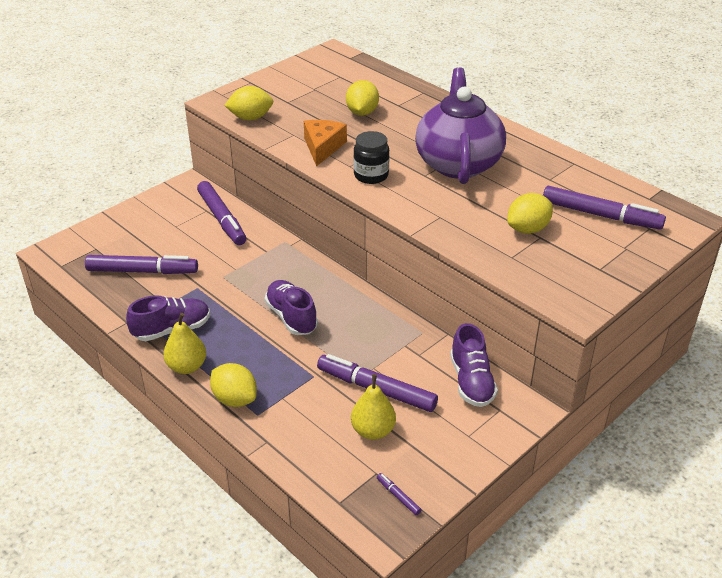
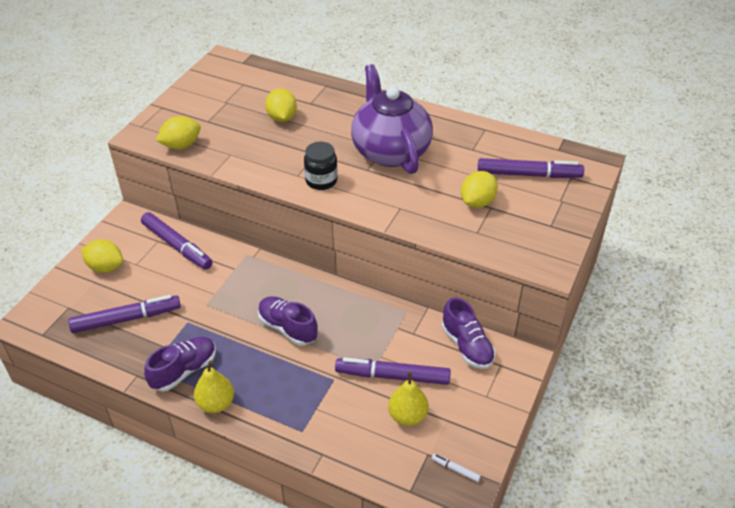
camera: 20 degrees left, 5 degrees up
(235, 399) = (275, 422): yellow lemon -> yellow lemon (105, 267)
(322, 147) = (264, 162): orange cheese -> none
(398, 496) = (455, 469): purple marker -> white marker

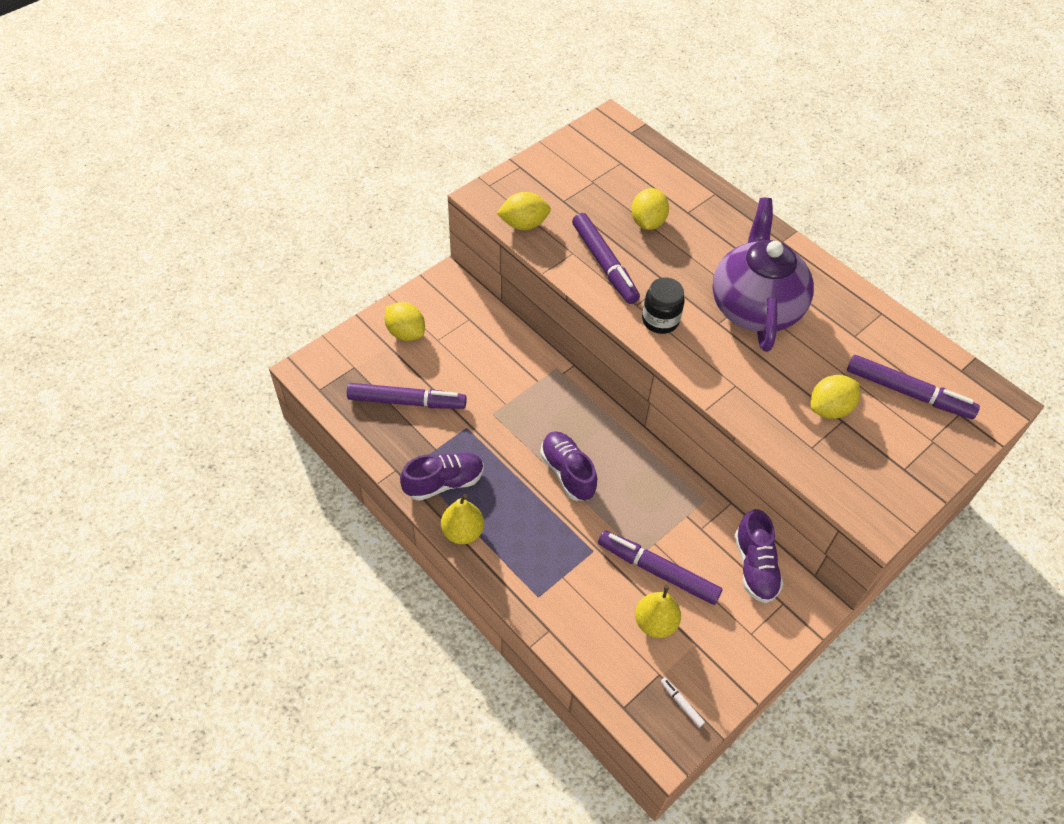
camera: 20 degrees right, 10 degrees up
(177, 246) = (487, 332): purple marker -> purple marker (604, 264)

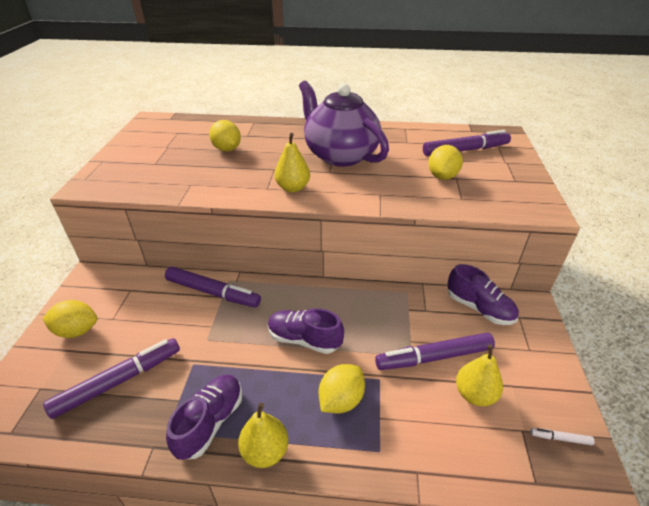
camera: 40 degrees left, 15 degrees down
(523, 224) = (135, 186): yellow lemon -> yellow lemon (341, 400)
(604, 264) = (220, 179): purple marker -> purple marker (213, 292)
(660, 320) = (293, 188): black jar -> yellow pear

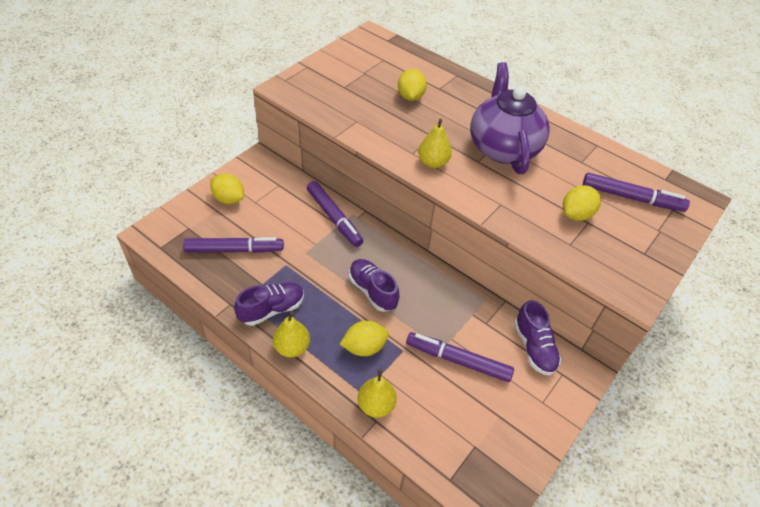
camera: 30 degrees right, 10 degrees up
(475, 394) = (463, 403): yellow pear -> yellow pear (376, 405)
(560, 438) = (497, 469): white marker -> none

